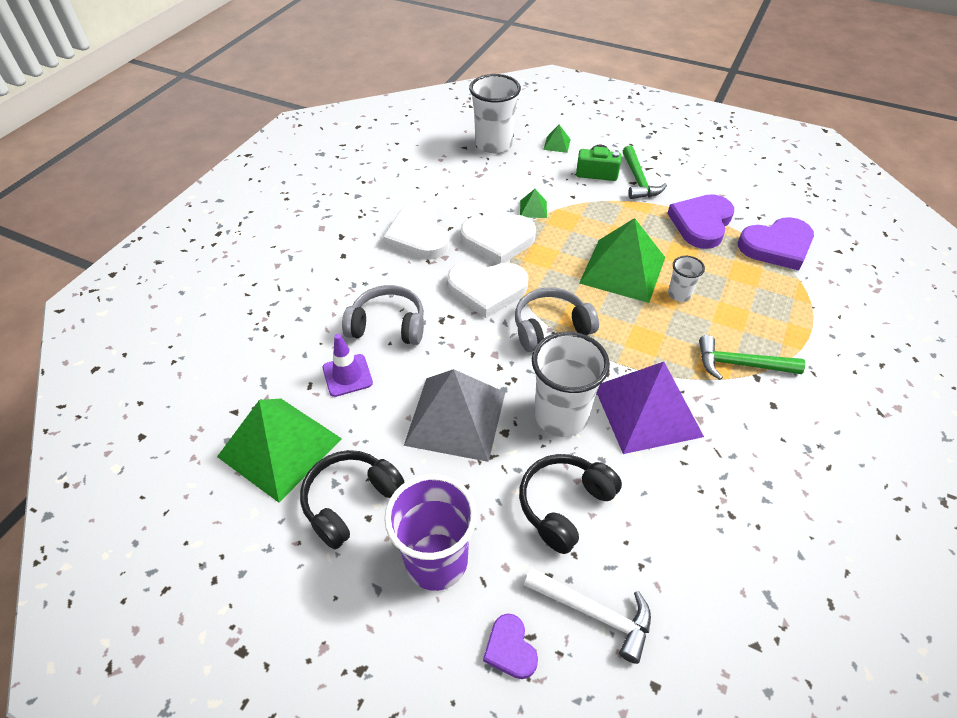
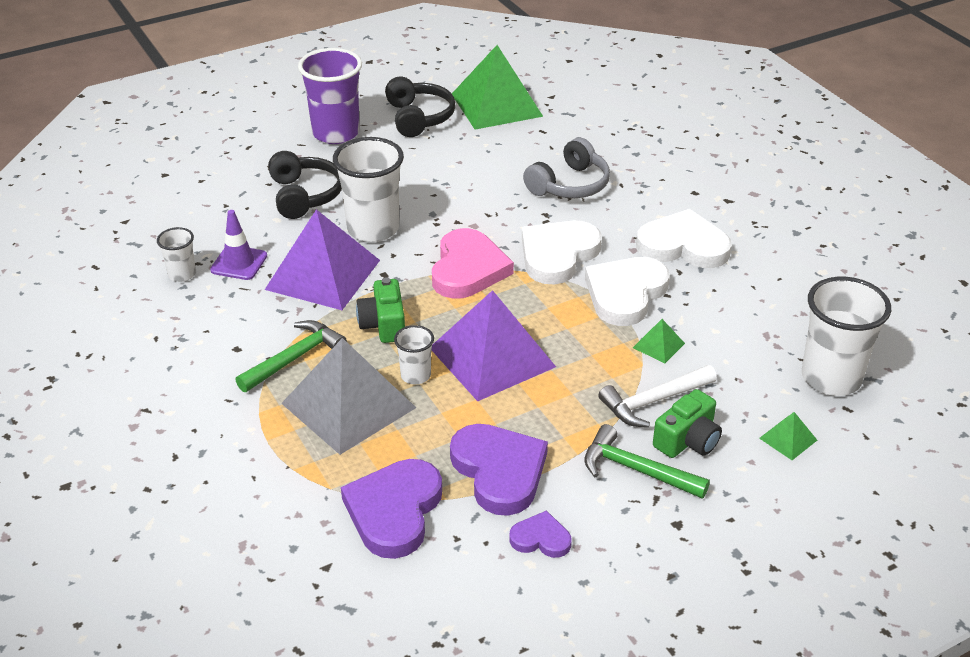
camera: 125 degrees right, 10 degrees down
(347, 375) = (533, 149): purple traffic cone -> purple traffic cone (239, 263)
(456, 418) = (433, 181): grey pyramid -> grey pyramid (348, 405)
(510, 648) = (252, 137): purple heart -> purple heart (541, 538)
(551, 328) = (468, 269): grey headphones -> pink heart
(594, 613) = (227, 173): white hammer -> white hammer (653, 401)
(622, 270) = (492, 357): green pyramid -> purple pyramid
(655, 338) = (384, 324): none -> green camera
(756, 514) = (182, 274): none -> white cup

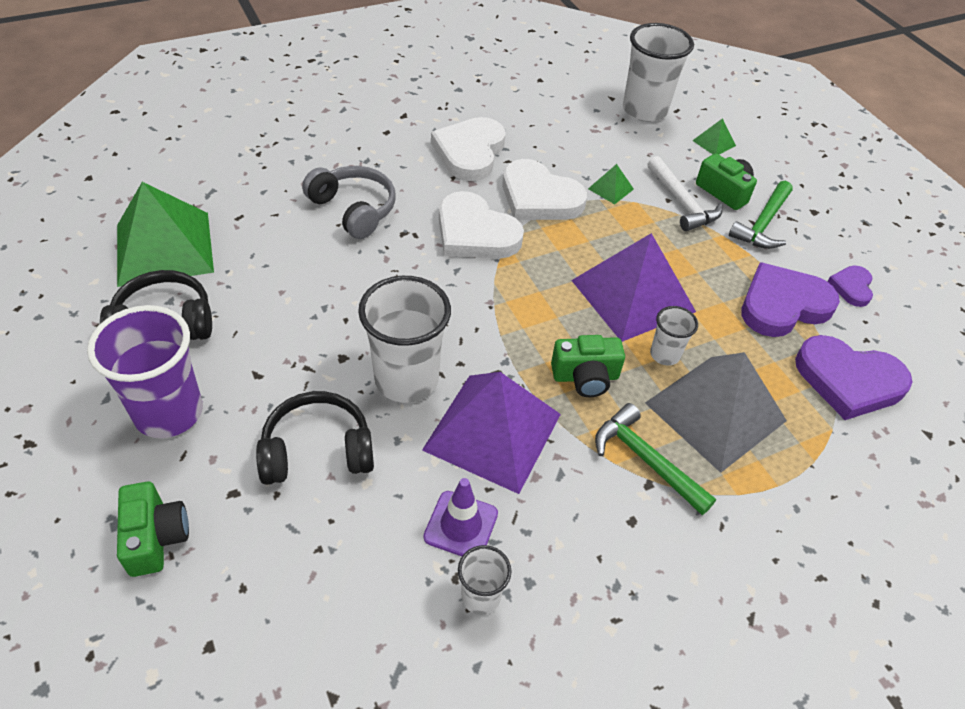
camera: 90 degrees left, 10 degrees up
(239, 145) = (155, 537): none -> green camera
(468, 269) = (493, 301): pink heart -> none

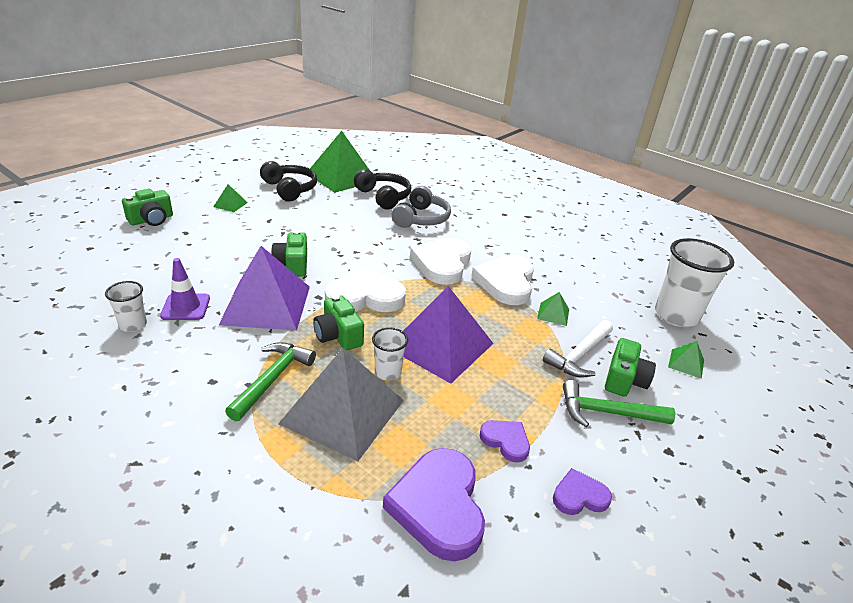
camera: 65 degrees right, 15 degrees down
(169, 412) = (230, 204): purple cup -> green pyramid
(317, 450) = (223, 249): black headphones -> black headphones (383, 197)
(406, 379) = (292, 265): white cup -> green camera
(470, 152) = (521, 246): white heart -> white heart (365, 296)
(783, 305) = (506, 441): purple heart -> purple heart, size x0.52

